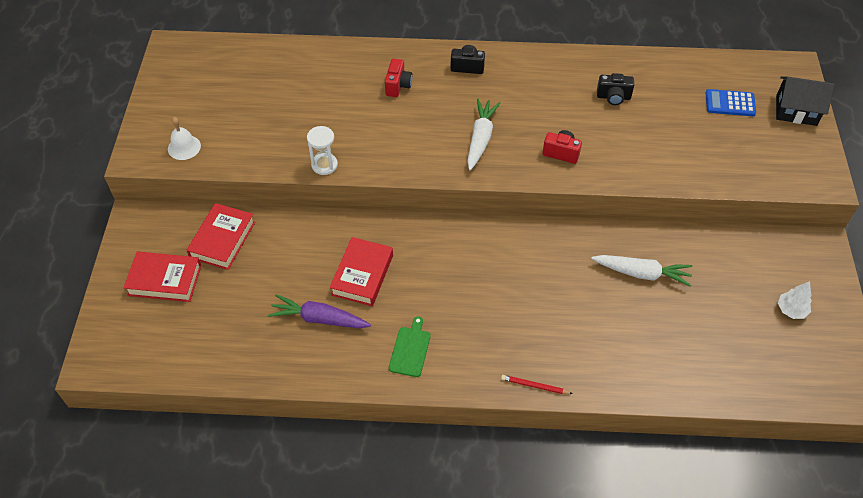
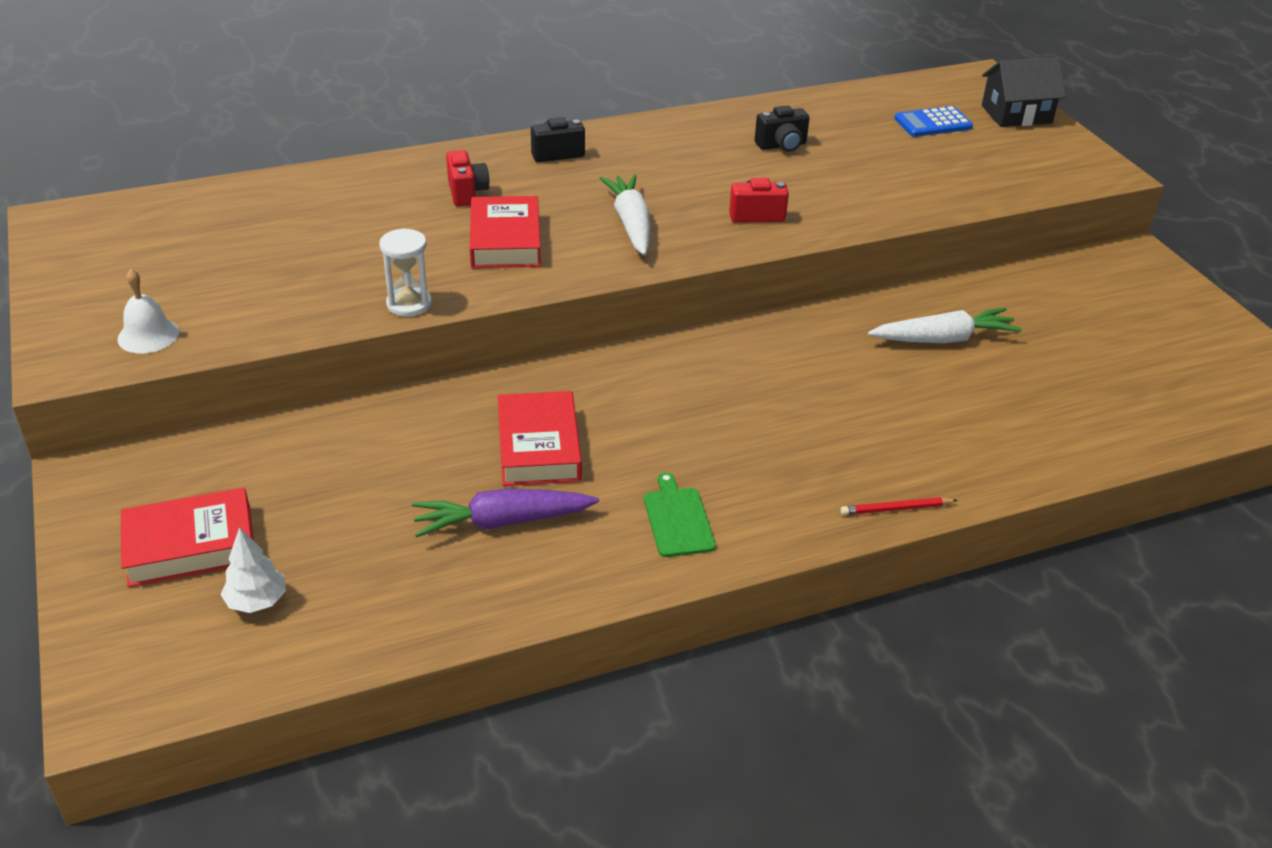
camera: 25 degrees left, 15 degrees down
(222, 240) = (269, 463): red book -> red book (505, 241)
(791, 310) = (1158, 329): white tree -> white tree (257, 601)

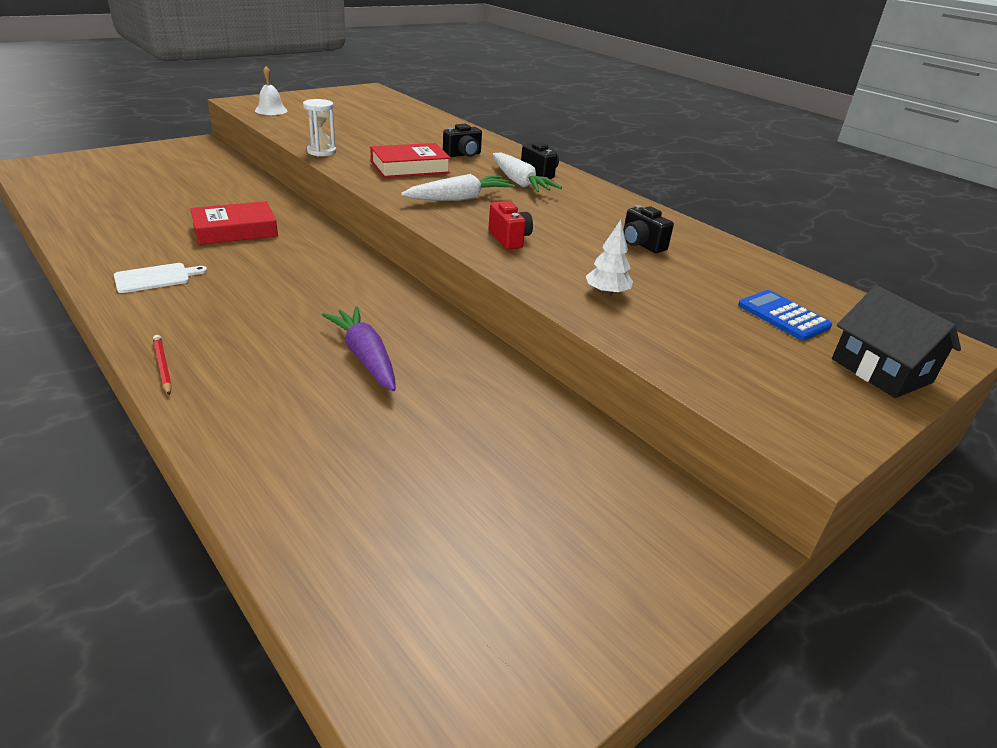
camera: 70 degrees right, 5 degrees down
(190, 545) = (143, 165): red book -> none
(257, 601) = (96, 181): white tree -> white tree (606, 293)
(467, 192) = (463, 155): red camera -> black camera
(502, 522) = (157, 227): purple carrot -> purple carrot (365, 357)
(677, 519) = (155, 278): green cutting board -> white cutting board
(944, 339) = (438, 385): white carrot -> white carrot (519, 182)

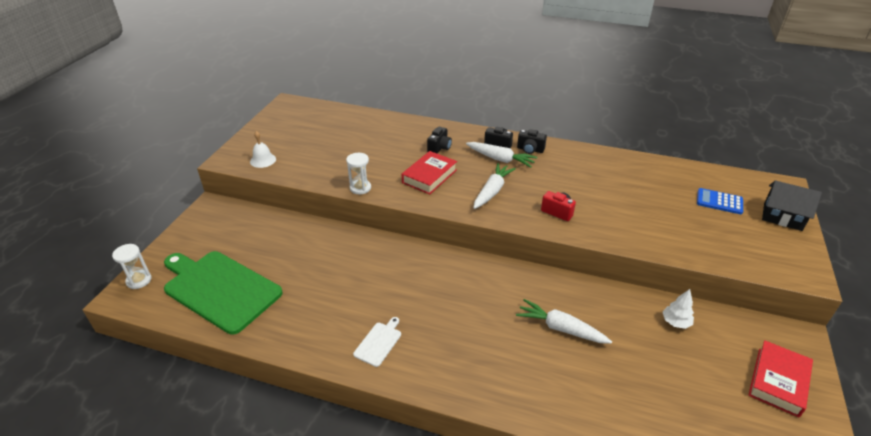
camera: 30 degrees left, 5 degrees up
(57, 161) = (139, 280): none -> white hourglass
(101, 189) = (219, 289): none -> green cutting board
(163, 366) = (481, 400): red pencil -> none
(235, 230) = (363, 276): red book -> red book (778, 381)
(365, 357) = (560, 328): purple carrot -> white carrot
(606, 293) = (644, 228): white tree -> white tree (675, 322)
(641, 244) = (614, 181): black camera -> black camera (530, 150)

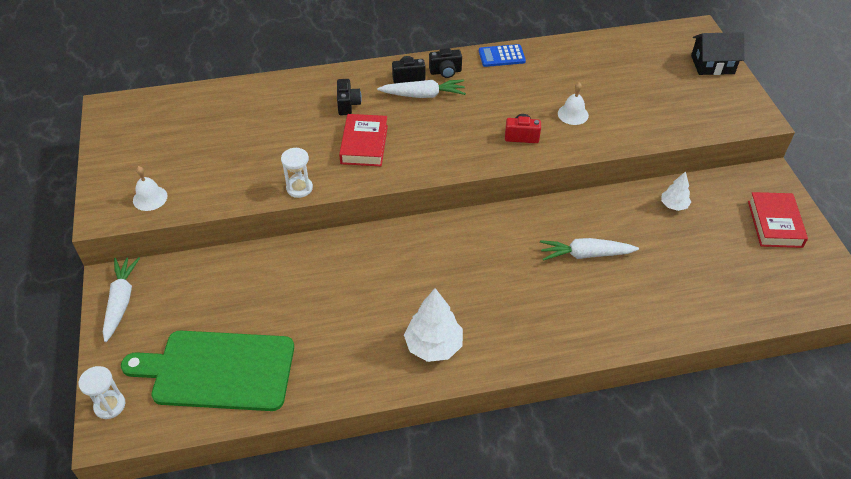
camera: 30 degrees left, 10 degrees up
(379, 342) = (433, 346): white cutting board -> white tree
(492, 191) = (442, 137): white carrot -> white carrot (121, 301)
(615, 211) = (573, 114): none -> white bell
(719, 202) = (654, 68): blue calculator -> blue calculator (501, 56)

